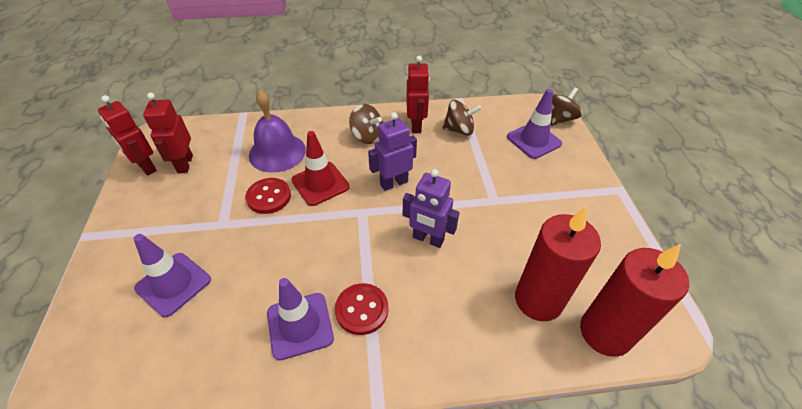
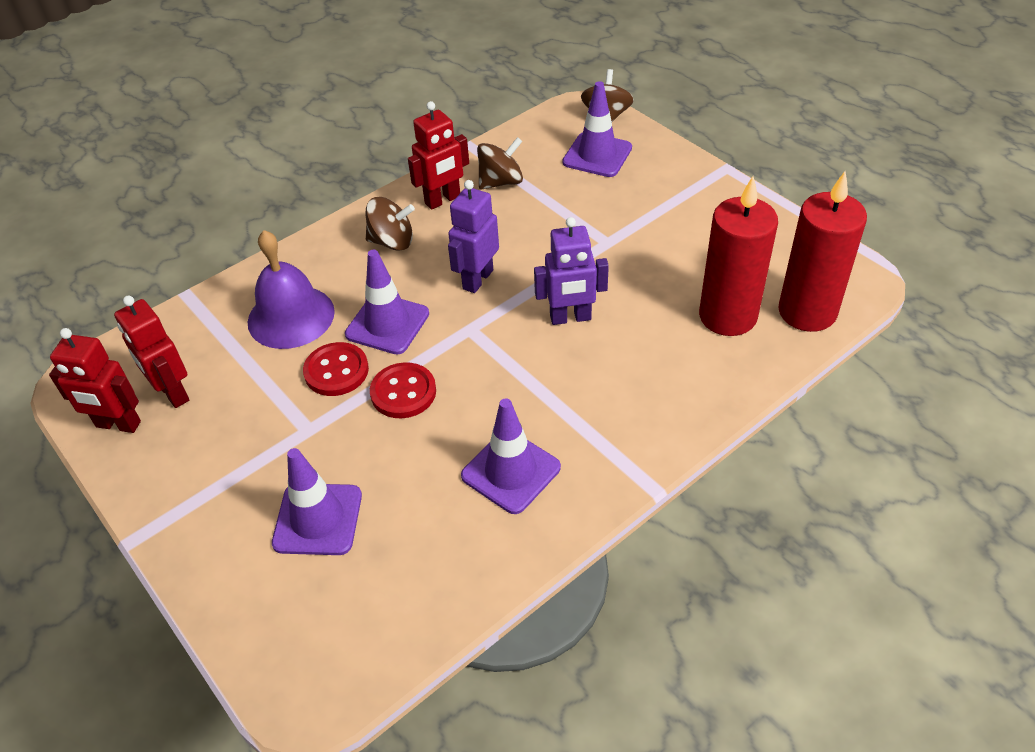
camera: 30 degrees left, 0 degrees up
(320, 183) = (387, 324): red traffic cone -> purple traffic cone
(362, 309) = (562, 421): red button -> red button (403, 392)
(416, 125) = (443, 200): red robot -> red robot turned 90 degrees clockwise

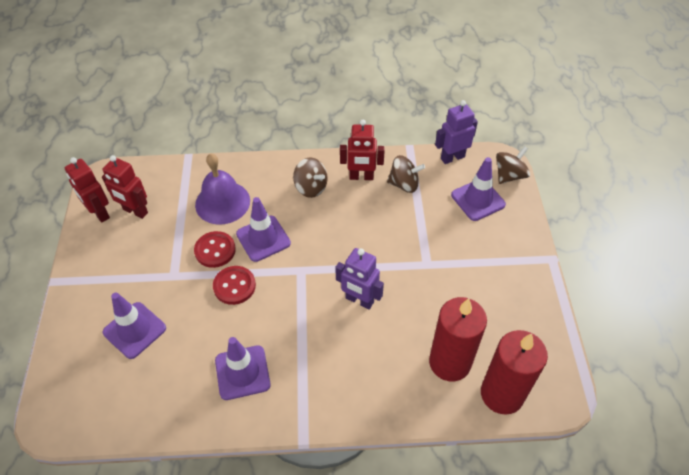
camera: 35 degrees right, 5 degrees up
(172, 393) = (135, 211): red robot -> red robot turned 60 degrees counterclockwise
(477, 279) = (333, 241): purple robot -> purple robot (452, 157)

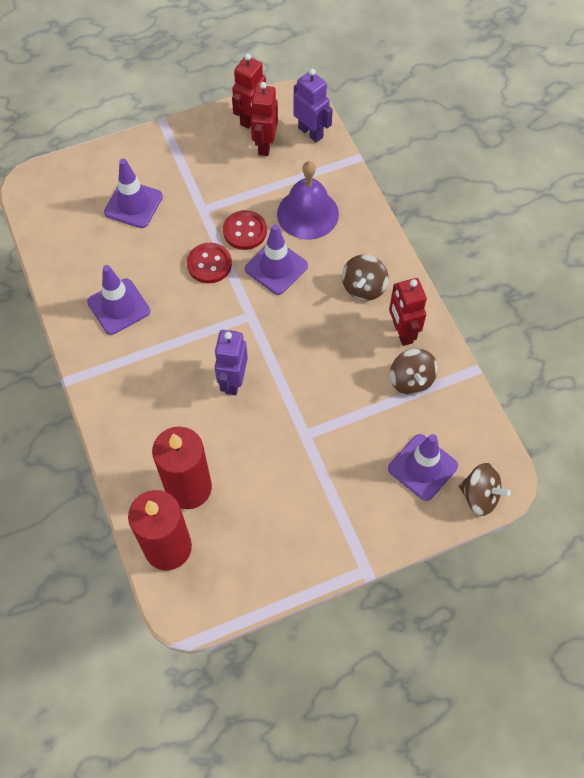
camera: 70 degrees right, 10 degrees up
(452, 157) = (479, 422): purple robot -> purple robot (311, 132)

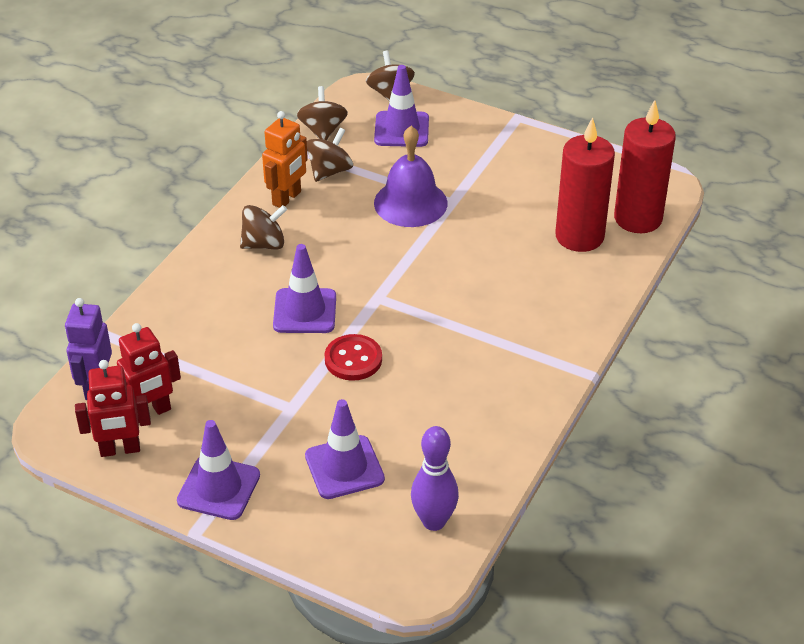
camera: 130 degrees left, 20 degrees down
(55, 218) = (434, 521): none -> purple bowling pin
(119, 307) = (475, 392): purple traffic cone -> purple traffic cone (218, 488)
(233, 381) = (456, 268): purple robot -> none
(245, 231) = (285, 358): red button -> none
(307, 213) = (214, 327): purple bell -> purple bell (410, 203)
(402, 332) = (287, 198): red robot -> orange robot
(467, 411) = (323, 130): none -> brown spinning top

